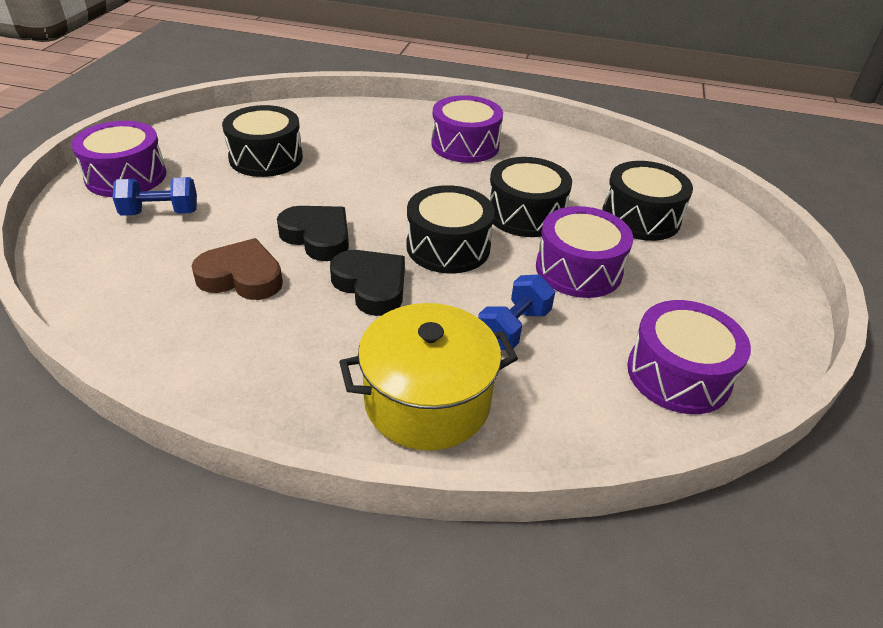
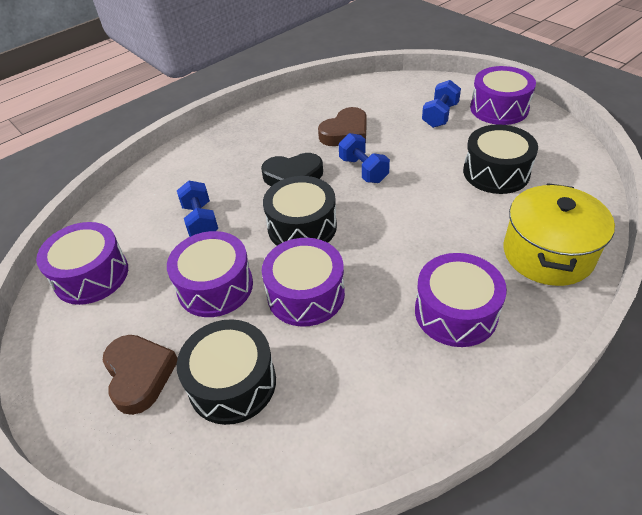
camera: 130 degrees right, 5 degrees up
(317, 237) = (363, 170): black heart -> blue dumbbell
(427, 401) = (191, 168): yellow pot -> yellow pot (548, 254)
(525, 214) = (306, 294): black drum -> purple drum
(701, 267) = (139, 375): none -> brown heart

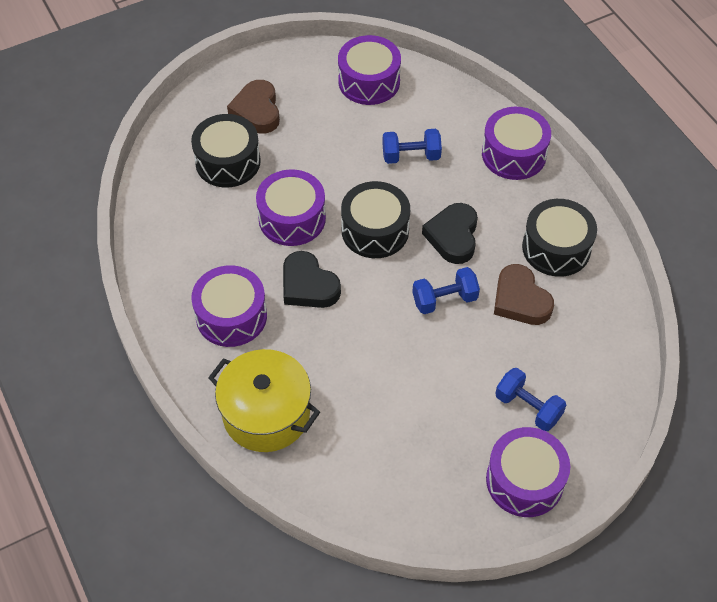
camera: 100 degrees right, 10 degrees up
(139, 375) = (257, 111): brown heart -> brown heart turned 90 degrees clockwise
(215, 286) = (325, 160): purple drum -> purple drum (514, 154)
(388, 259) = (308, 285): none -> black heart
(496, 172) = (398, 422): black drum -> black drum (556, 248)

